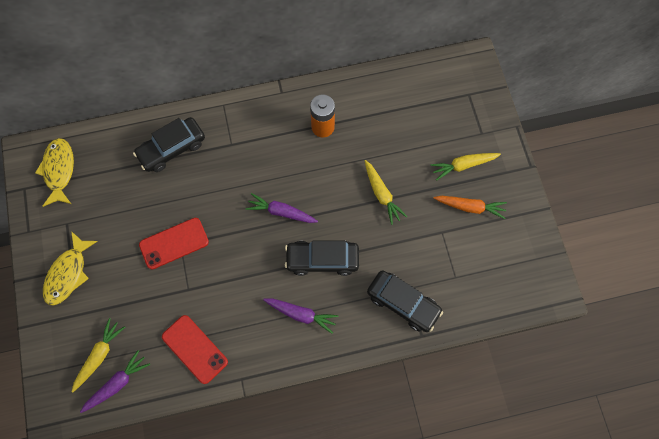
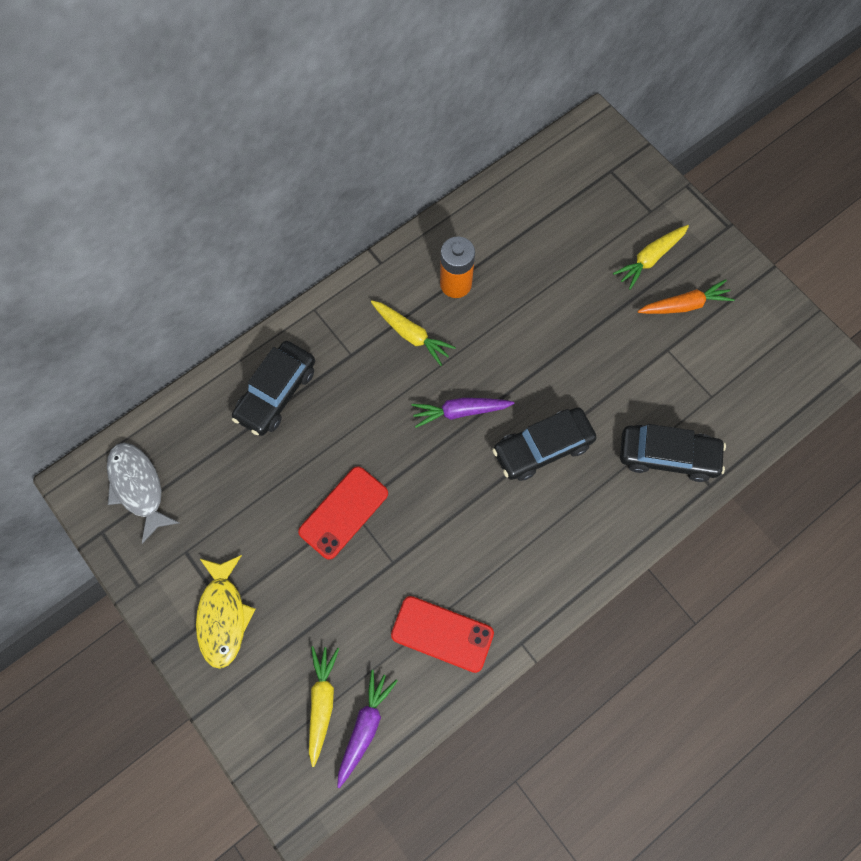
camera: 25 degrees left, 0 degrees up
(59, 170) = (138, 487): yellow fish -> grey fish
(301, 314) = (552, 527): purple carrot -> none
(381, 194) = (572, 335): yellow carrot -> yellow carrot (411, 334)

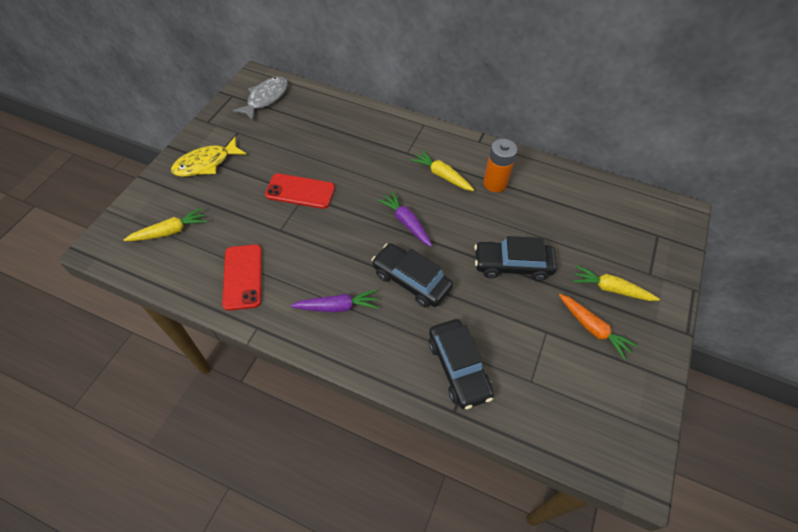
camera: 60 degrees right, 15 degrees down
(276, 393) = (358, 130): black car -> black car (512, 265)
(365, 727) = (161, 260): purple carrot -> purple carrot (337, 306)
(411, 334) = (442, 175): yellow carrot -> yellow carrot turned 120 degrees clockwise

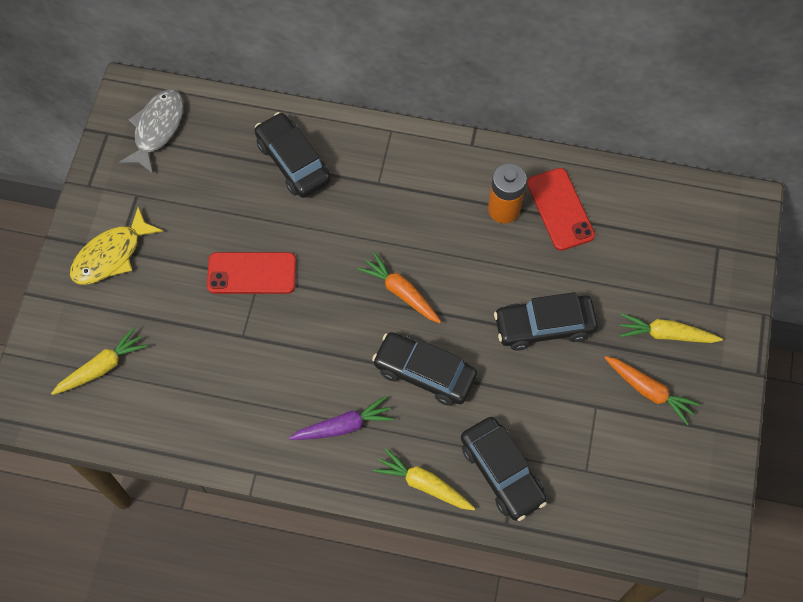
camera: 10 degrees left, 10 degrees up
(243, 277) = (217, 410): red phone -> red phone (560, 209)
(350, 131) = (293, 162): none -> black car
(406, 222) = (401, 292): purple carrot -> orange carrot
(442, 175) = (432, 210): yellow carrot -> yellow carrot (424, 484)

